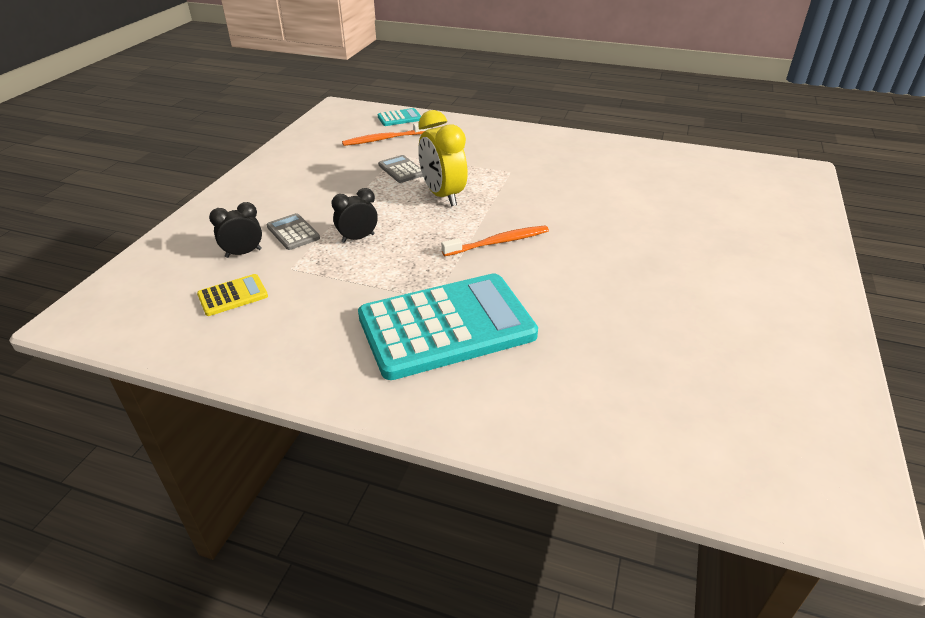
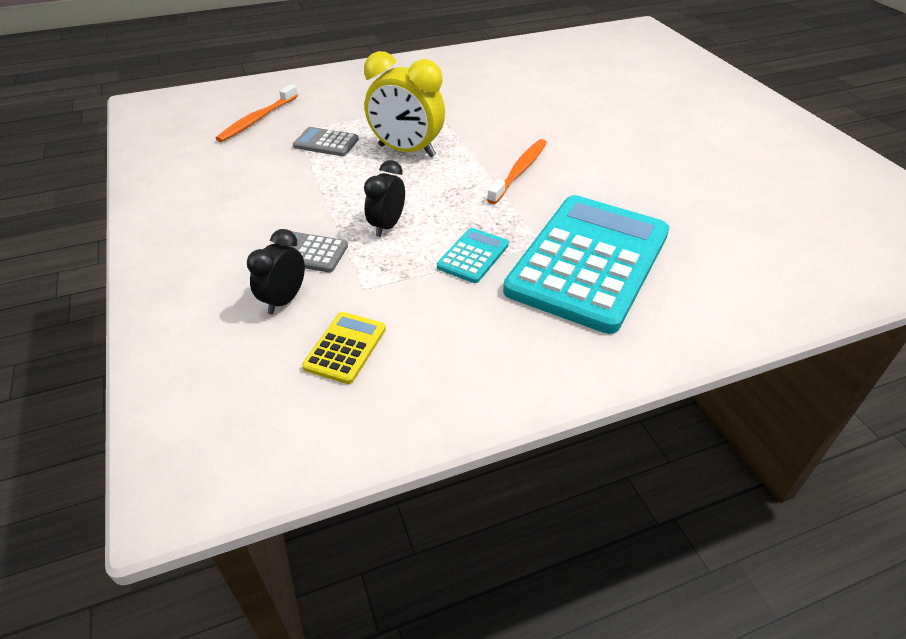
camera: 40 degrees left, 5 degrees up
(399, 118) = (241, 92): turquoise calculator -> turquoise calculator (473, 256)

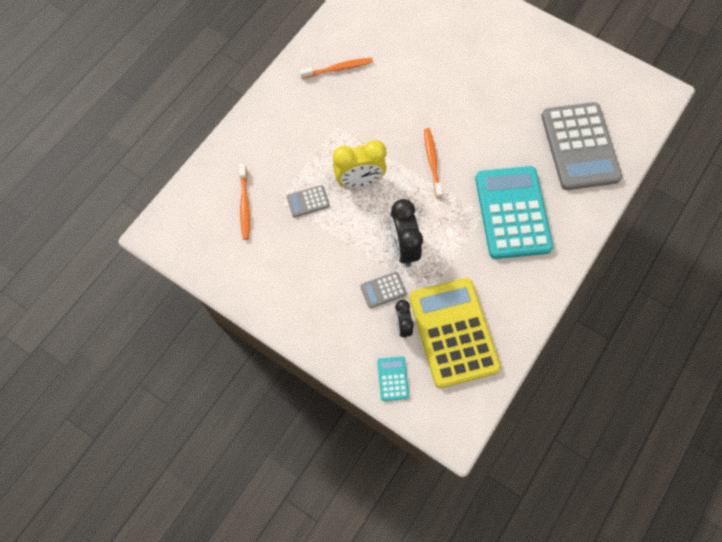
camera: 35 degrees left, 25 degrees up
(345, 348) = (453, 332): yellow calculator -> yellow calculator, size x2.43
(387, 226) = (403, 247): black clock -> black clock, size x1.70
(473, 256) = (460, 242): turquoise calculator -> turquoise calculator (392, 378)
(488, 72) = (338, 69): none -> orange toothbrush
(771, 241) = (580, 146): none -> grey calculator

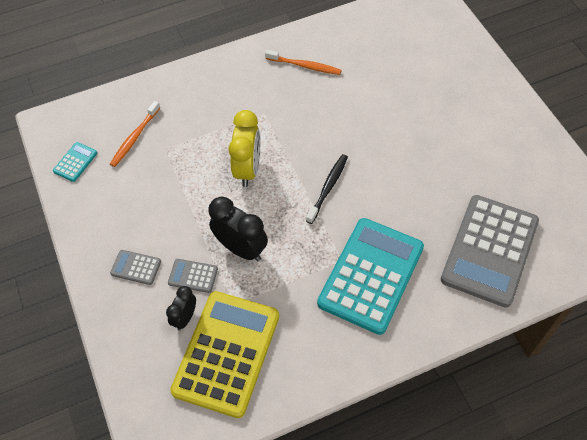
camera: 35 degrees right, 10 degrees down
(308, 201) = (189, 163): grey calculator -> grey calculator (136, 267)
(359, 181) = (248, 169): yellow clock -> yellow clock turned 105 degrees counterclockwise
(392, 378) = (138, 361): turquoise calculator -> turquoise calculator (75, 162)
(403, 247) = (241, 248): black clock -> black clock turned 105 degrees clockwise
(432, 162) = (328, 188): orange toothbrush -> black toothbrush

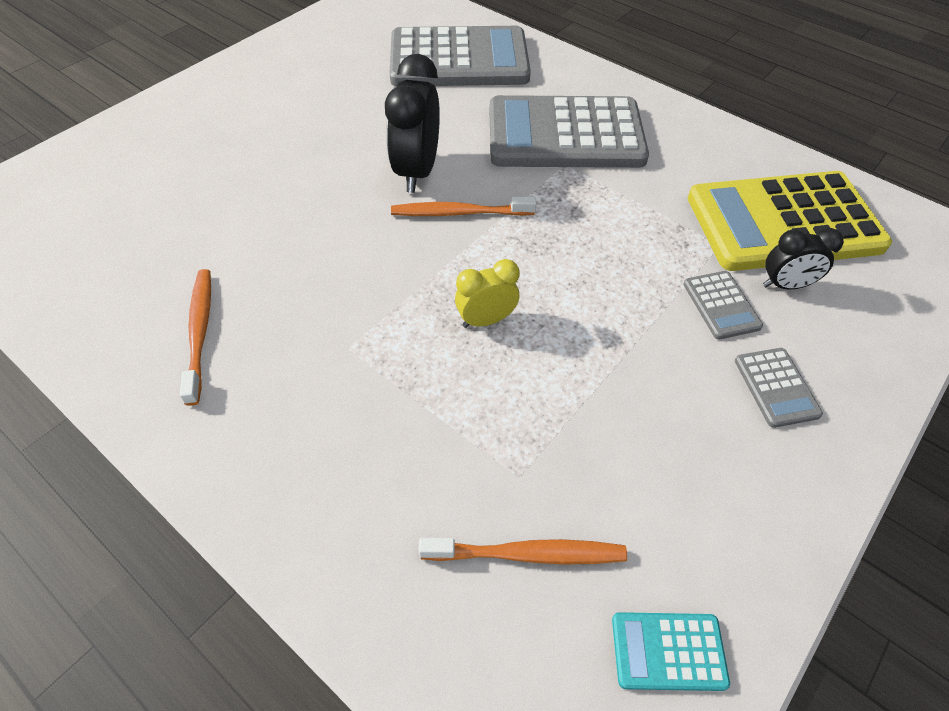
camera: 120 degrees left, 5 degrees down
(241, 248) = (631, 269): black clock -> black clock (417, 172)
(248, 169) = (486, 320): yellow clock -> yellow clock, size x0.59
(328, 188) = (459, 213): black toothbrush -> orange toothbrush
(371, 275) = (565, 135): turquoise calculator -> grey calculator

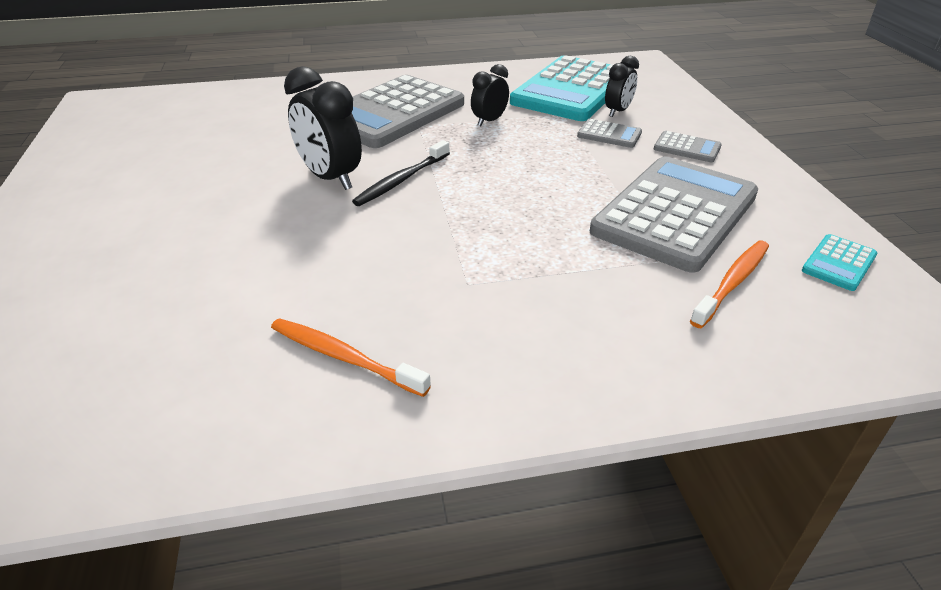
camera: 50 degrees left, 15 degrees down
(459, 59) = (242, 113): grey calculator -> grey calculator (675, 213)
(459, 213) = (401, 180): orange toothbrush -> black toothbrush
(486, 320) = (518, 213): yellow clock -> none
(632, 203) = (489, 121): none -> black clock
(783, 222) = (571, 90): yellow calculator -> turquoise calculator

